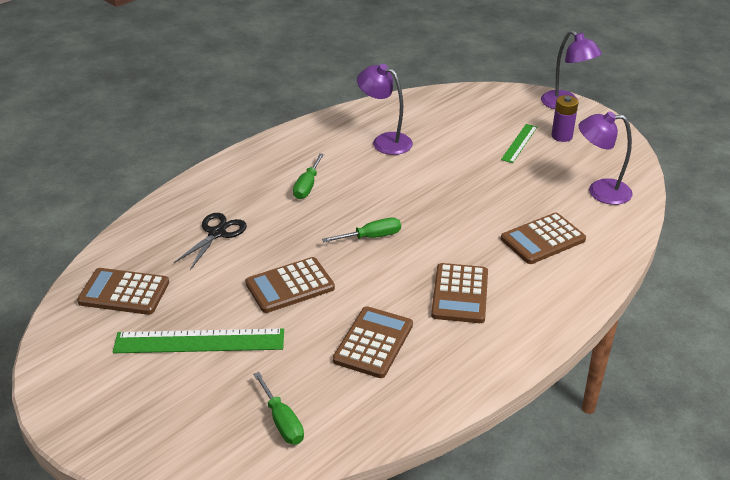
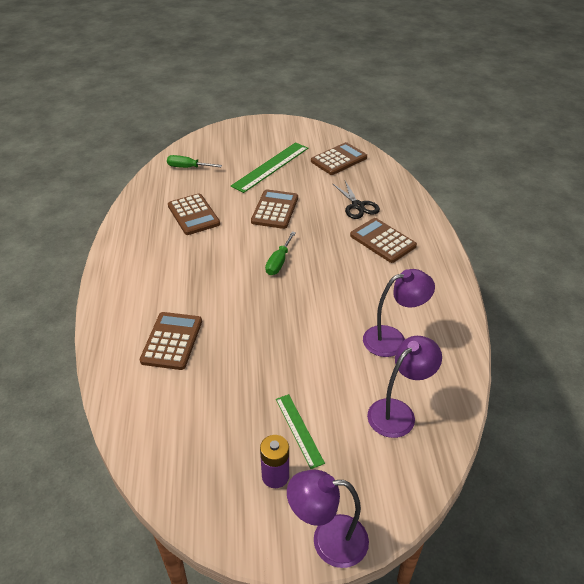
camera: 130 degrees right, 5 degrees up
(307, 186) = (370, 264): green screwdriver -> none
(460, 294) = (181, 266): brown calculator -> brown calculator (382, 241)
(600, 191) = (173, 427): purple lamp -> purple lamp (398, 412)

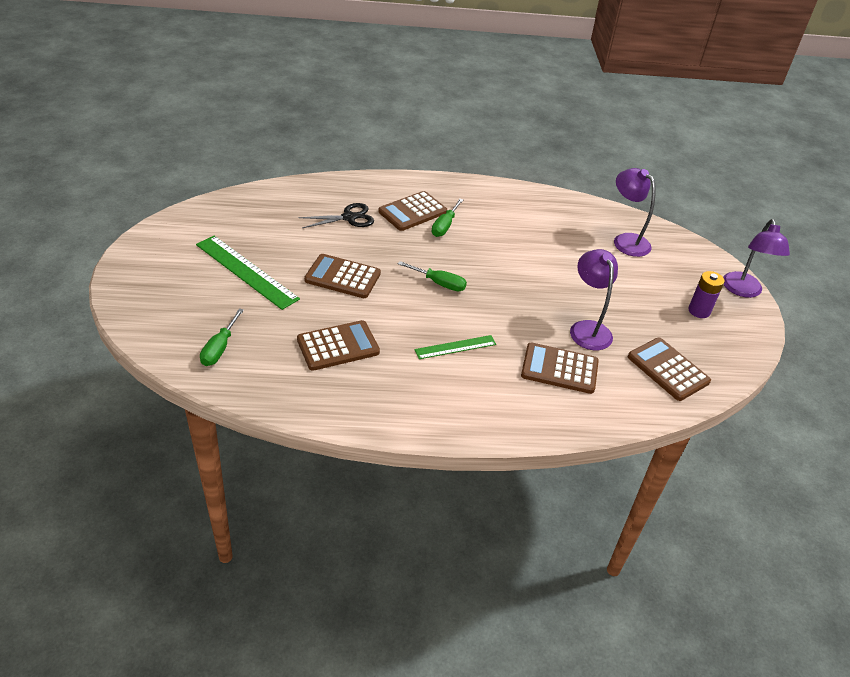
camera: 90 degrees left, 0 degrees up
(299, 430) = (653, 294): green ruler -> green ruler (455, 347)
(339, 159) = (250, 216): brown calculator -> brown calculator (668, 369)
(368, 262) = (444, 226): none -> green screwdriver
(393, 339) = (548, 229): purple lamp -> purple lamp (587, 329)

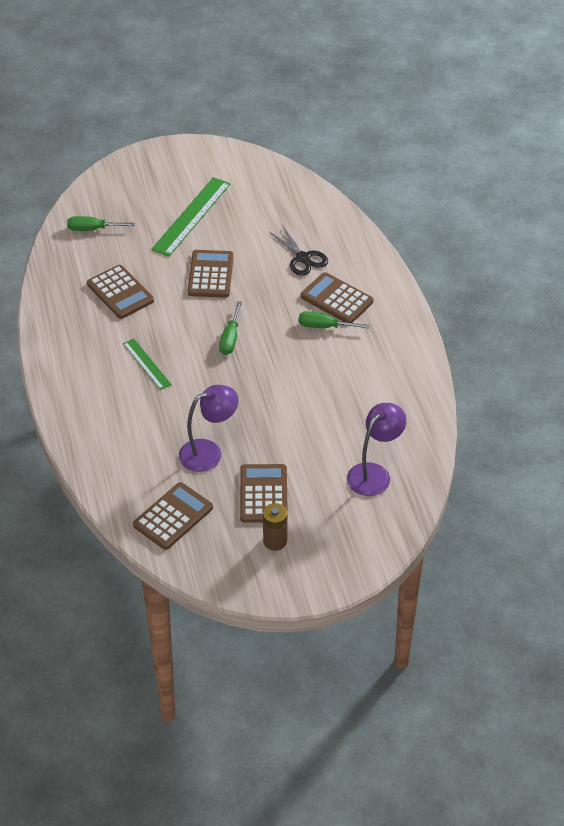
camera: 80 degrees right, 5 degrees up
(559, 369) = (144, 437): brown calculator -> brown calculator (263, 494)
(699, 311) = (275, 541): purple battery -> brown battery
(743, 291) = (329, 581): purple lamp -> none

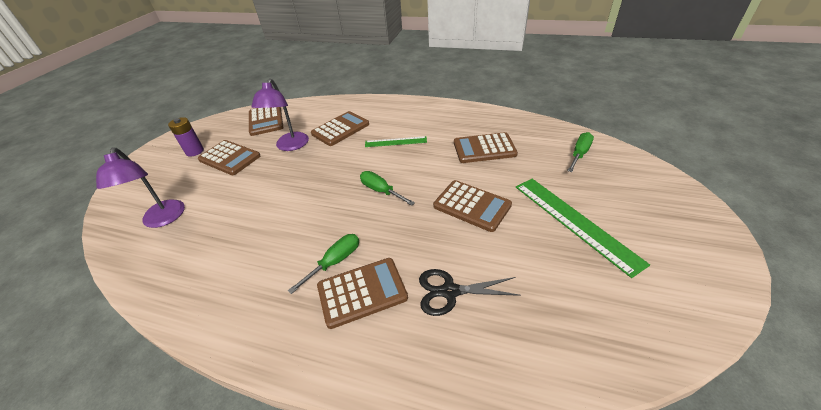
camera: 125 degrees right, 5 degrees down
(149, 425) = (340, 129): none -> brown calculator
(275, 541) = (195, 151): brown battery -> purple battery

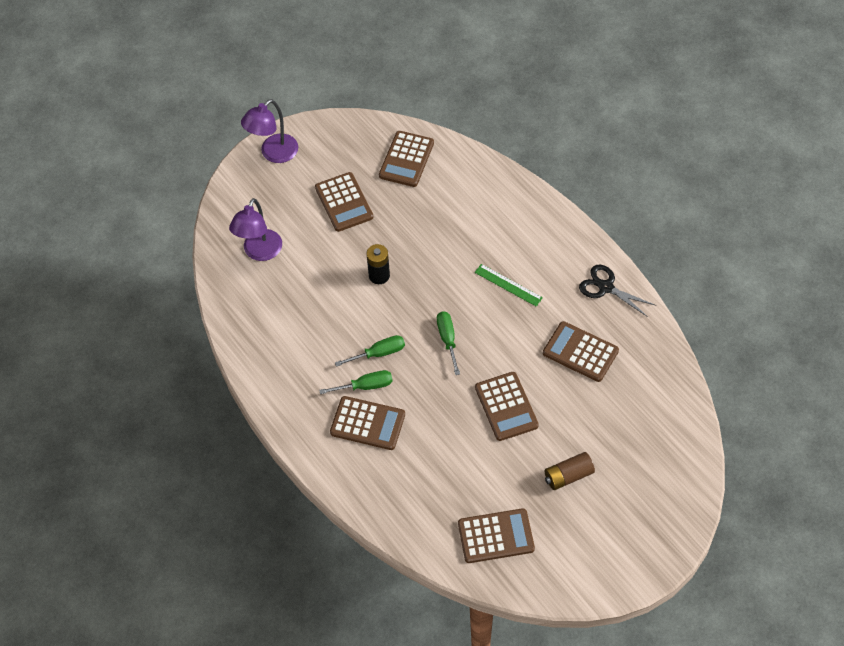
camera: 35 degrees right, 15 degrees up
(195, 151) = (316, 168): purple battery -> none
(289, 182) = (379, 275): none -> black battery
(290, 146) = (407, 222): purple lamp -> purple lamp (273, 154)
(340, 129) = (470, 228): brown calculator -> brown calculator (496, 536)
(449, 292) = (424, 463): black scissors -> black scissors (605, 287)
(574, 222) = (568, 476): green ruler -> brown battery
(579, 154) = (657, 419): green screwdriver -> green screwdriver (379, 353)

